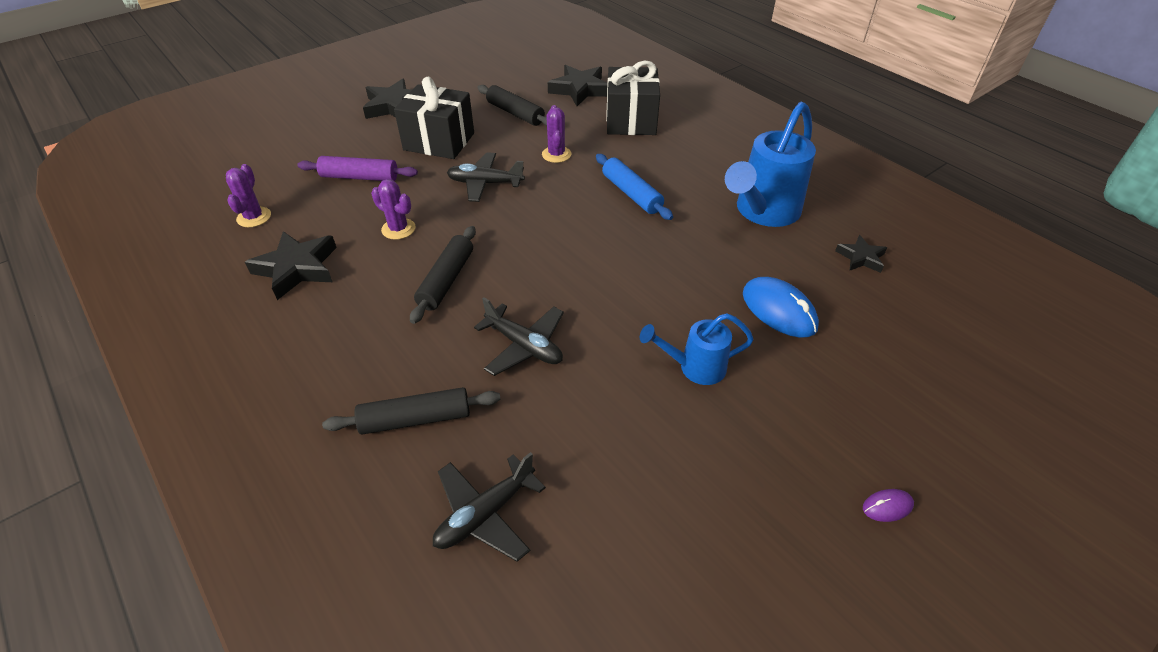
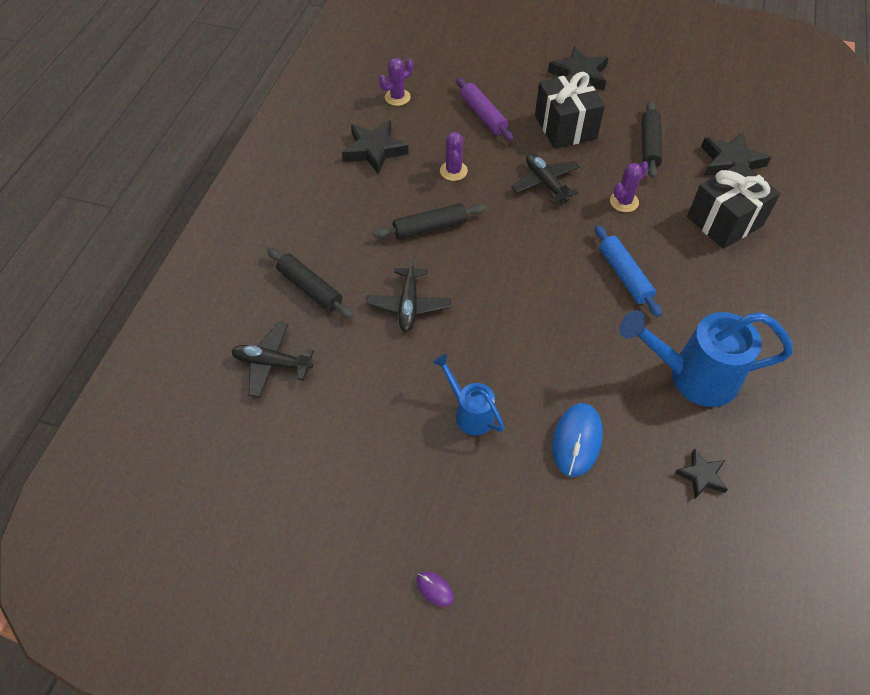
camera: 55 degrees right, 10 degrees up
(631, 194) = (624, 275): blue rolling pin -> blue rolling pin turned 45 degrees counterclockwise

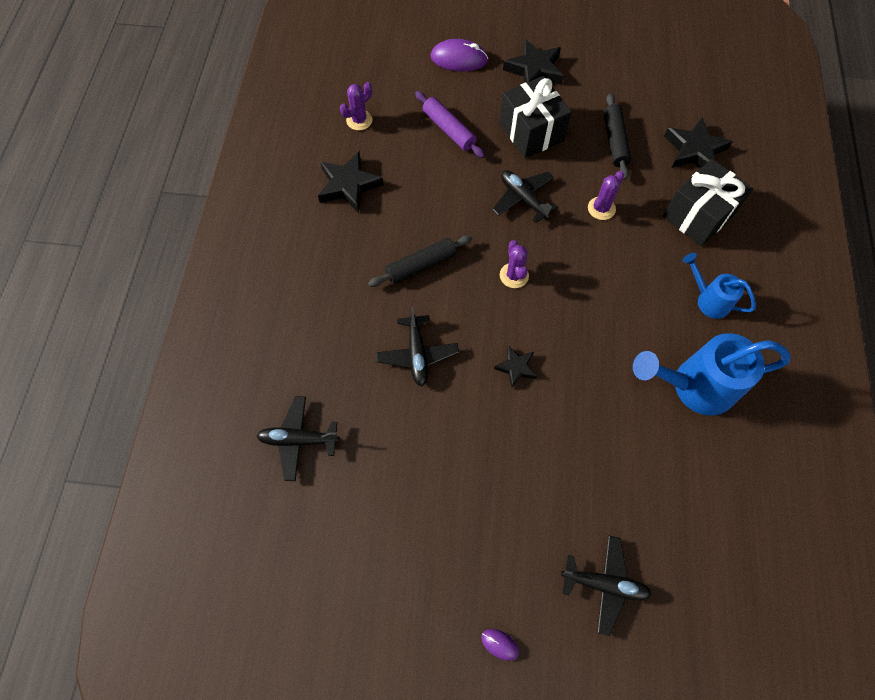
camera: 10 degrees left, 10 degrees up
(310, 288) = (317, 352): black rolling pin -> none
(453, 171) = (431, 198): purple cactus -> purple cactus (514, 275)
(469, 412) = (497, 459): blue watering can -> blue watering can (708, 299)
(506, 58) = (459, 59): none -> purple mouse
(560, 550) = (604, 584): none -> black plane
(577, 441) = (601, 471): blue mouse -> none
(624, 275) = (615, 289): blue rolling pin -> none
(701, 476) = (717, 487): black star -> black star (516, 367)

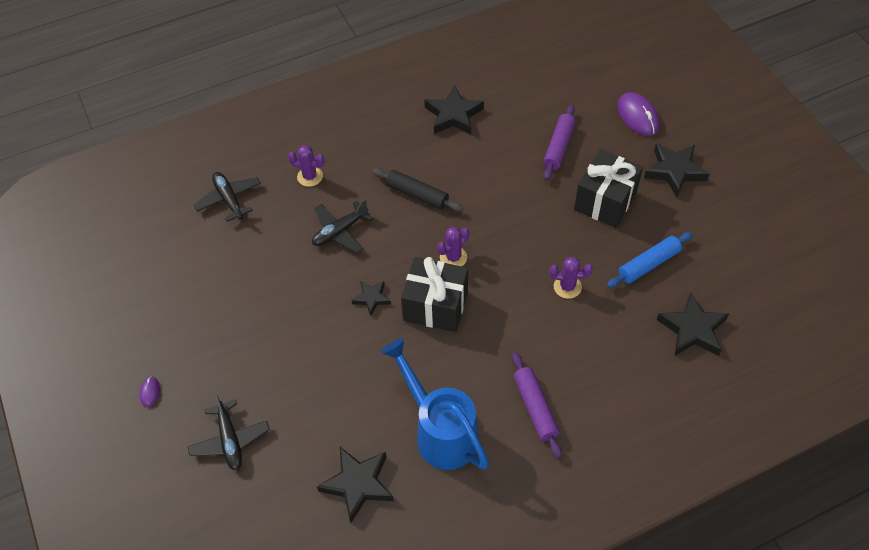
camera: 60 degrees right, 10 degrees down
(359, 120) = (518, 89): purple cactus -> purple cactus (310, 176)
(523, 199) = (532, 228): black plane -> none
(614, 141) = (648, 264): black rolling pin -> blue rolling pin
(698, 216) = (620, 363): black gift -> black gift (435, 306)
(708, 299) = (535, 407): blue watering can -> purple rolling pin
(713, 485) = (358, 484): none -> black star

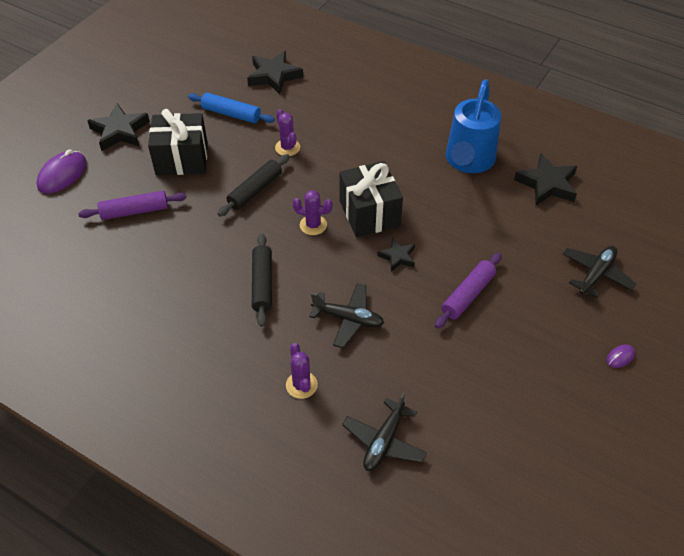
camera: 125 degrees left, 5 degrees down
(453, 115) = (137, 307): black star -> none
(526, 236) = (255, 190): none -> black rolling pin
(535, 407) = (404, 124): purple rolling pin -> purple rolling pin (467, 295)

